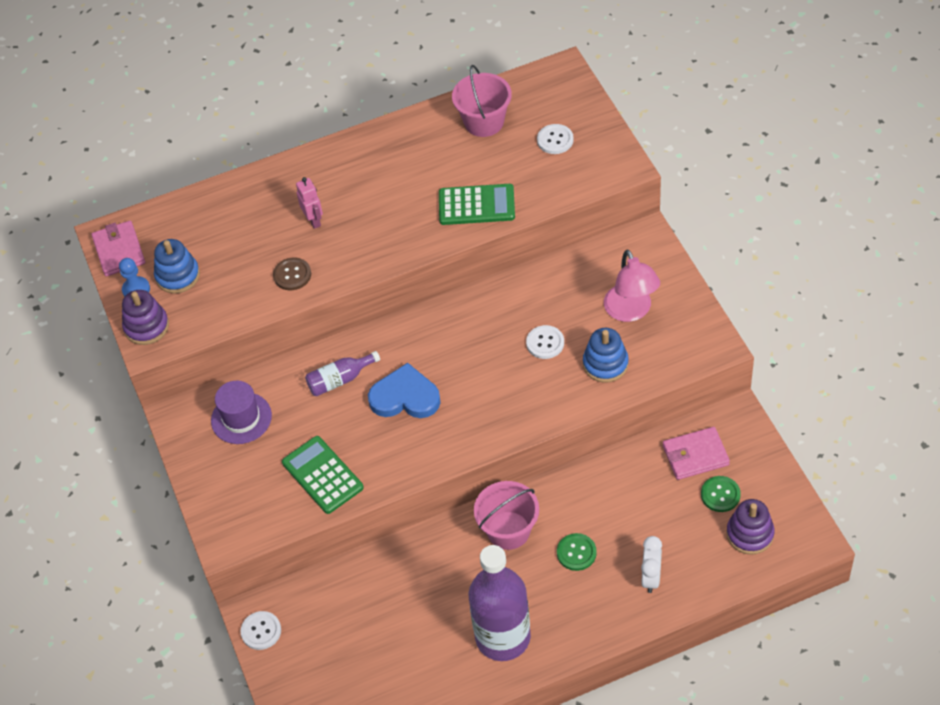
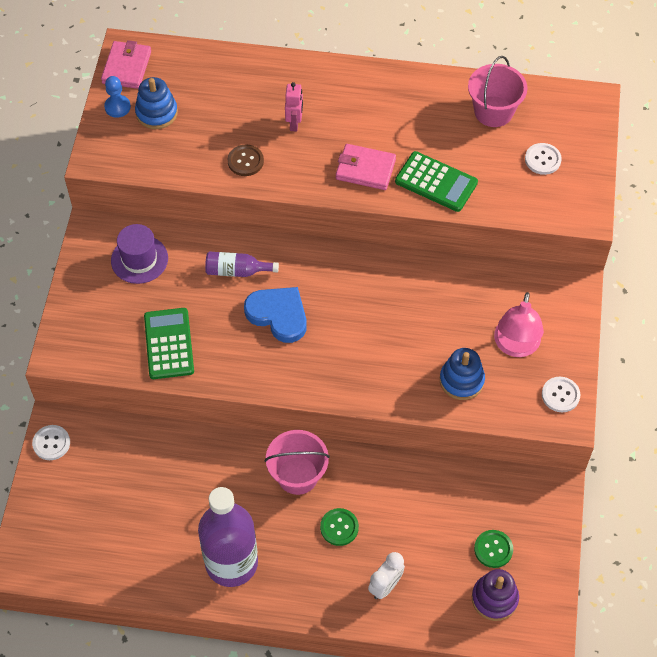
camera: 25 degrees right, 5 degrees up
(146, 326) = (104, 142): purple stacking toy -> none
(545, 343) = (424, 333): white button -> white button (560, 395)
(695, 455) = (496, 502): pink wallet -> pink wallet (365, 169)

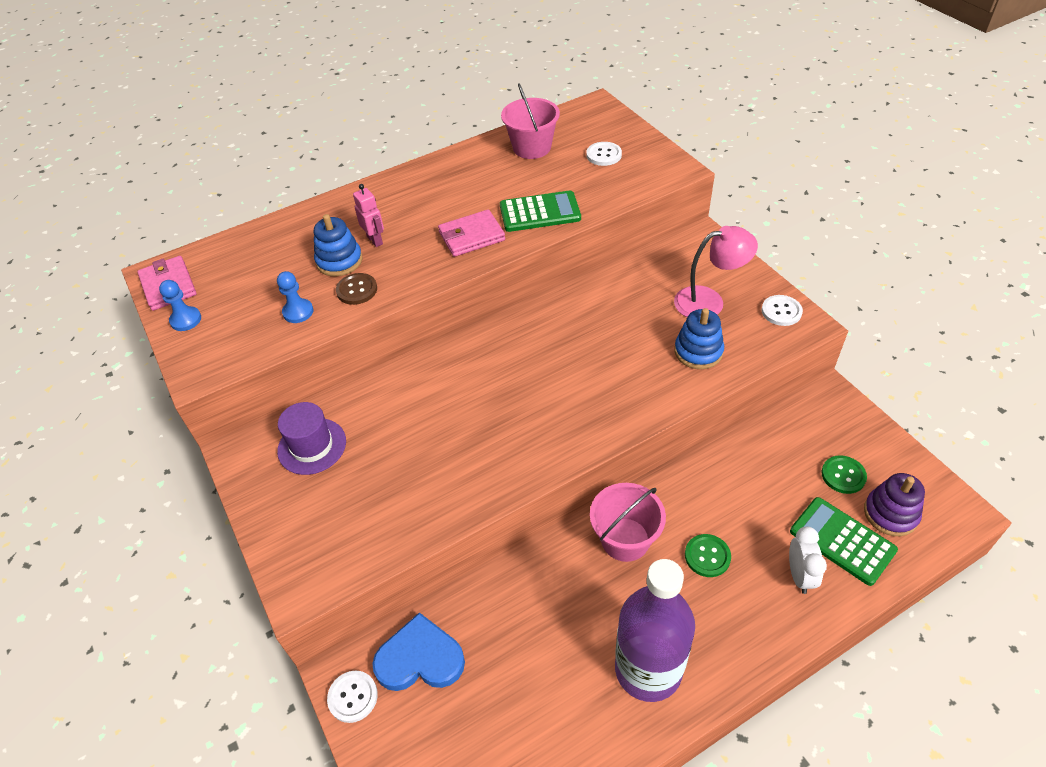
camera: 35 degrees left, 10 degrees down
(156, 113) = (232, 303): blue stacking toy -> blue stacking toy (339, 261)
(169, 344) = (410, 499): green calculator -> green calculator (842, 541)
(192, 152) = (298, 312): none -> blue pawn
(237, 271) = (418, 395): purple bottle -> none
(278, 315) = (492, 405): blue heart -> blue heart (420, 658)
(515, 346) = (709, 301): pink lamp -> pink lamp turned 75 degrees counterclockwise

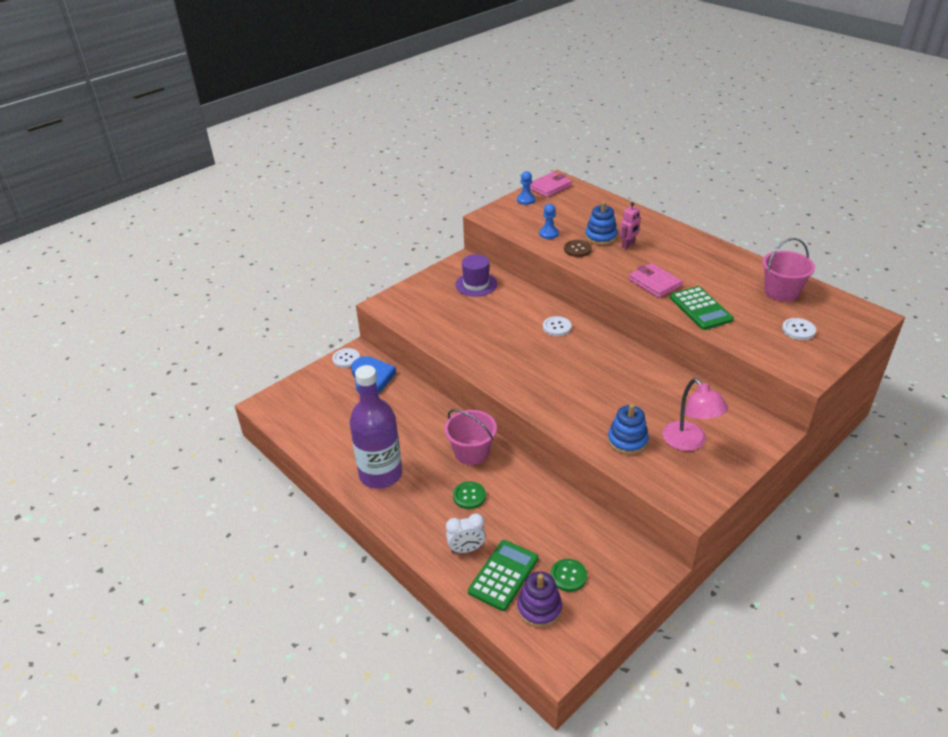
camera: 75 degrees right, 10 degrees down
(781, 311) = (700, 489): white button -> white button (557, 327)

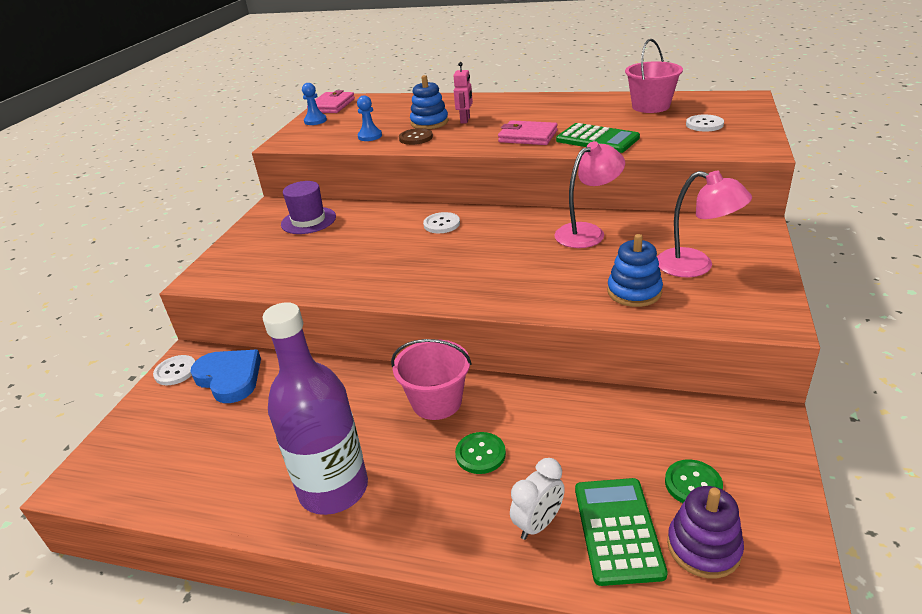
camera: 30 degrees left, 5 degrees down
(646, 380) = (587, 232): none -> pink lamp

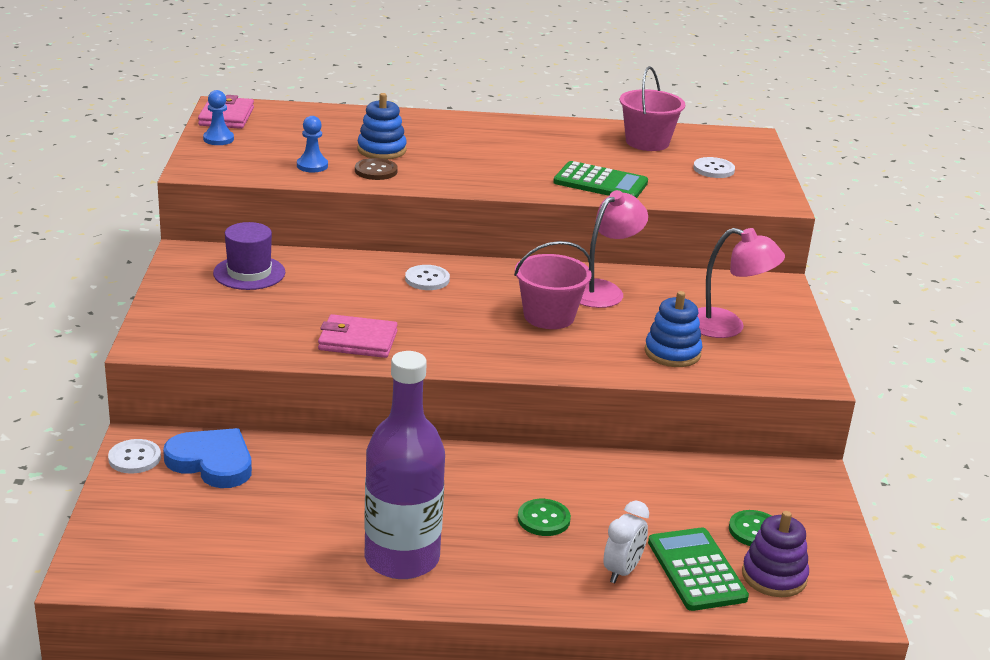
camera: 20 degrees left, 5 degrees down
(437, 402) = (476, 475): pink bucket -> pink bucket (549, 316)
(465, 120) = (427, 149): pink robot -> none
(527, 136) = (517, 175): pink wallet -> pink wallet (358, 341)

